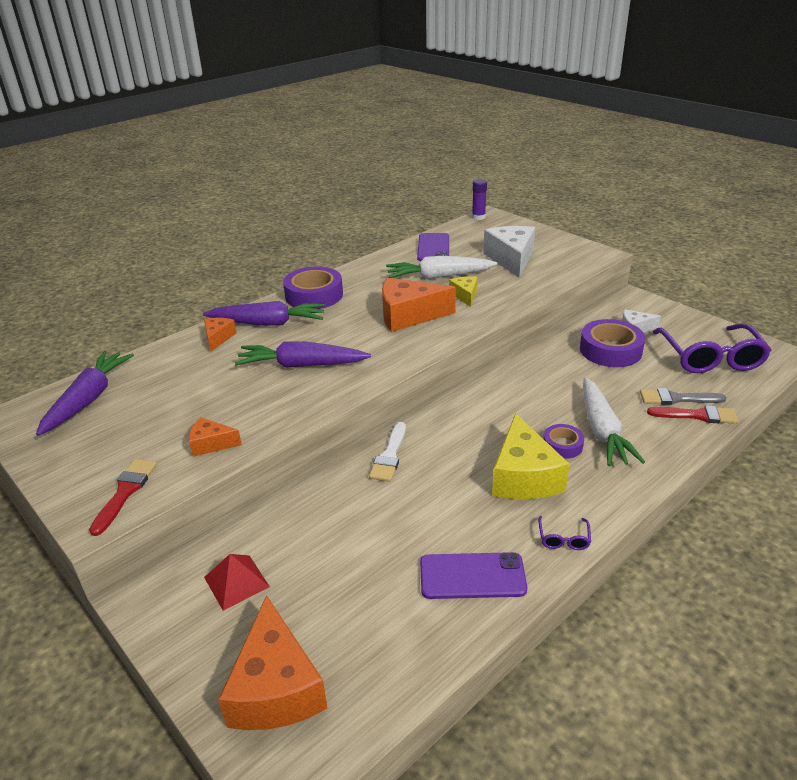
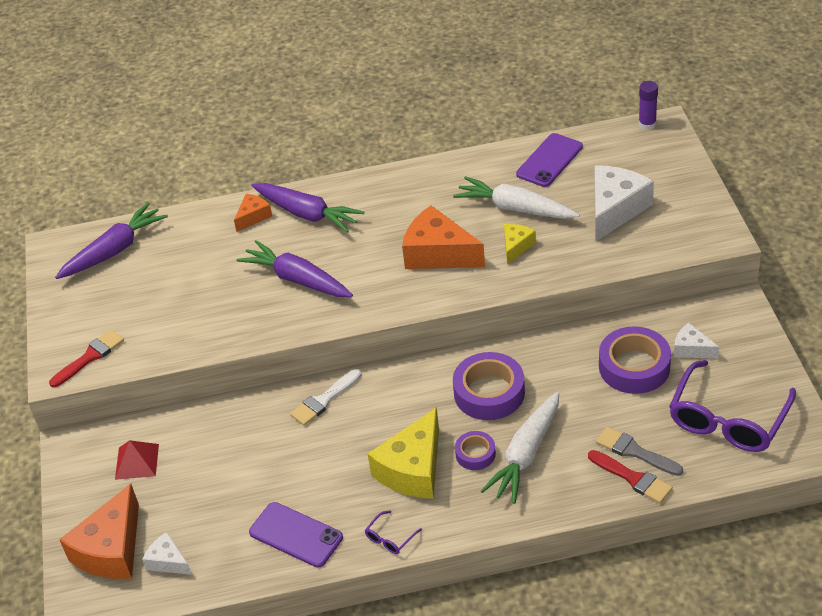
camera: 35 degrees right, 10 degrees up
(211, 444) = (172, 337): orange cheese -> none
(314, 295) = (374, 190): purple tape -> purple tape (489, 392)
(357, 667) = (168, 561): none -> white cheese

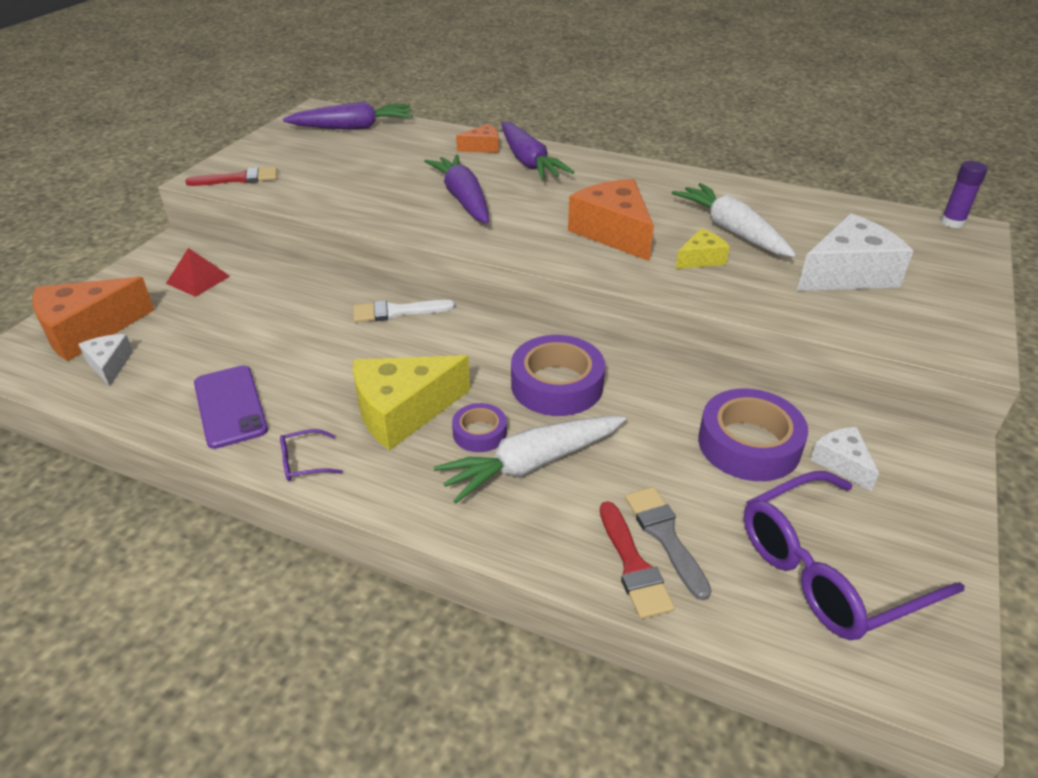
camera: 30 degrees right, 5 degrees down
(549, 160) = (808, 210): purple phone -> none

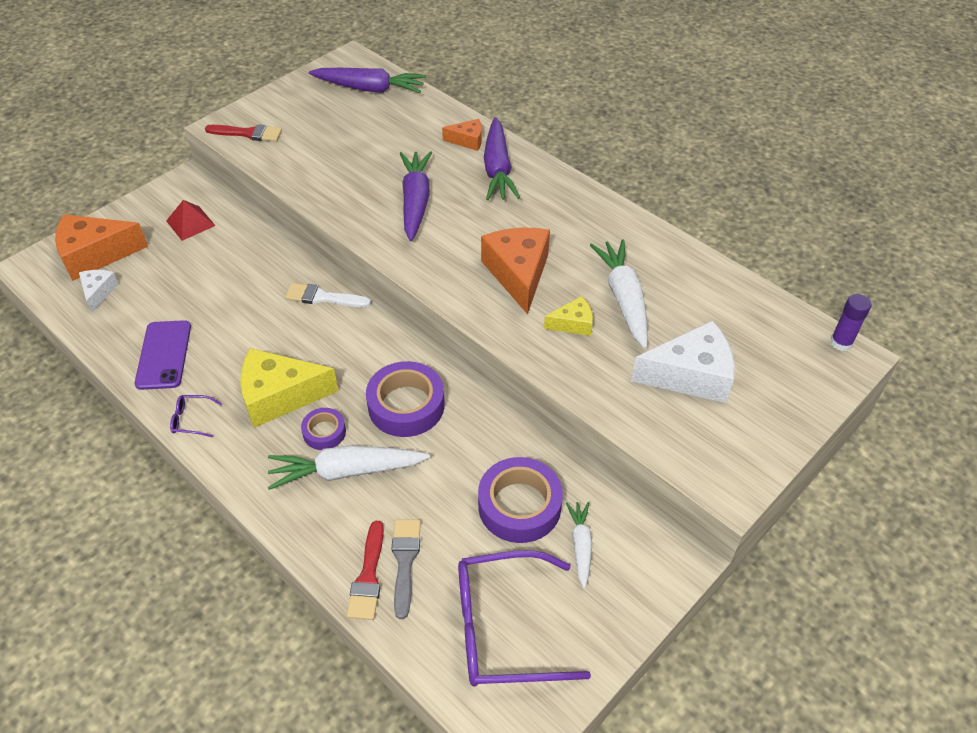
camera: 20 degrees right, 10 degrees up
(842, 463) = (580, 546): white cheese -> white carrot

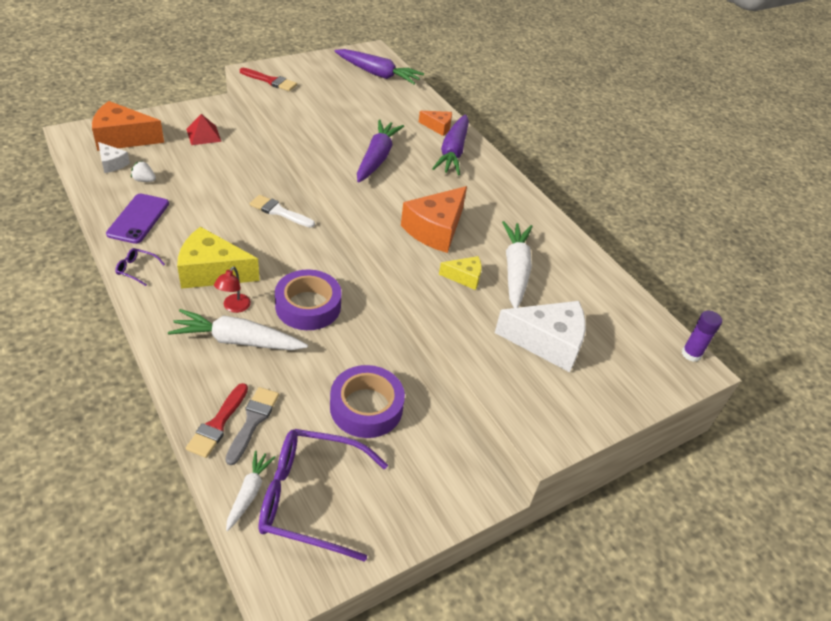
camera: 10 degrees right, 5 degrees down
(98, 292) = (112, 163): white cheese -> white cheese turned 120 degrees clockwise
(147, 303) = (144, 180): none -> white strawberry
(324, 432) = (234, 307): purple tape -> red lamp
(518, 274) = (435, 229): orange cheese -> orange cheese turned 150 degrees counterclockwise
(580, 546) = (404, 453): white carrot -> white carrot (249, 493)

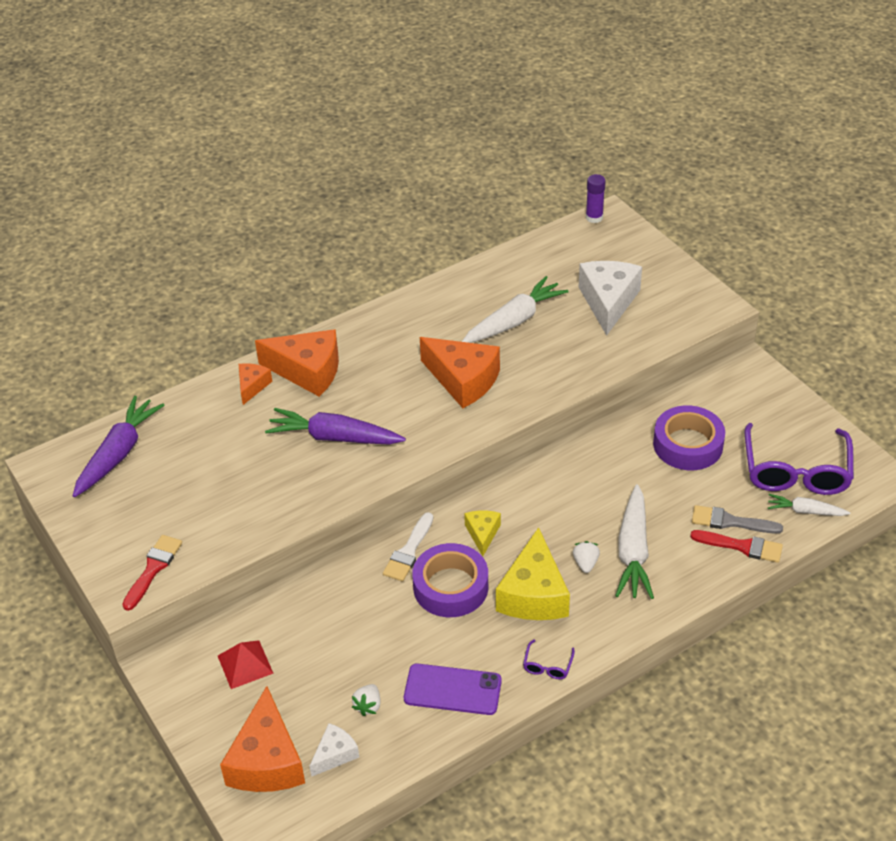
camera: 85 degrees left, 0 degrees up
(234, 307) = (585, 563): red lamp -> white strawberry
(308, 306) = (567, 502): purple tape -> purple tape (450, 587)
(453, 152) = (308, 371): purple carrot -> orange cheese
(464, 277) = (534, 356): yellow cheese -> yellow cheese (482, 534)
(515, 270) = (514, 321): white carrot -> white carrot turned 135 degrees clockwise

